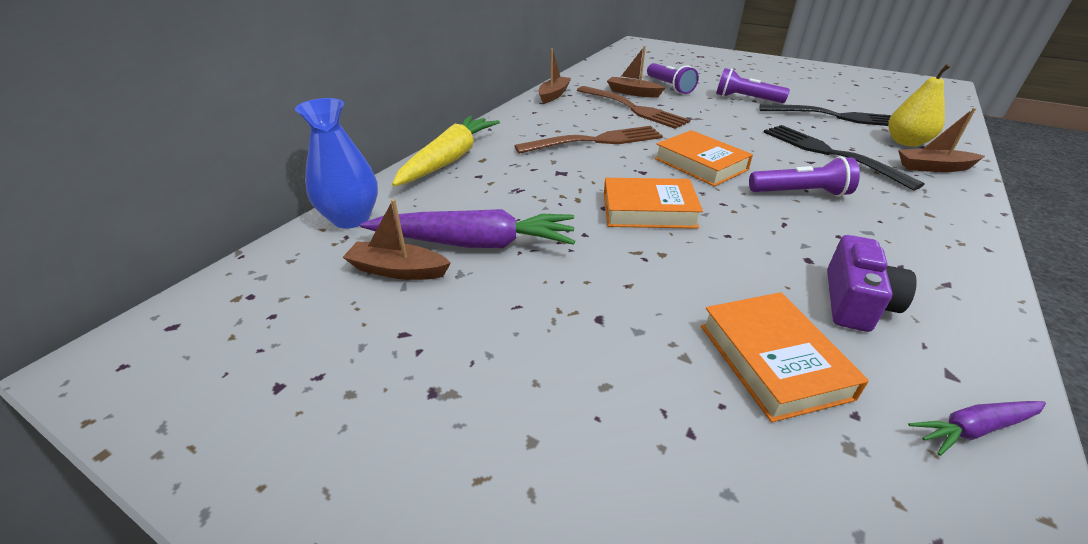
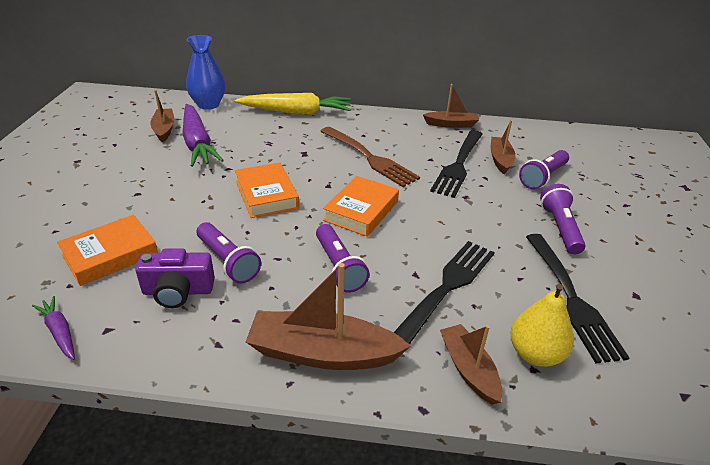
camera: 65 degrees right, 0 degrees up
(632, 108) = (458, 164): brown fork -> black fork
(790, 257) = (228, 261): none -> purple flashlight
(938, 224) = (322, 353): none -> brown boat

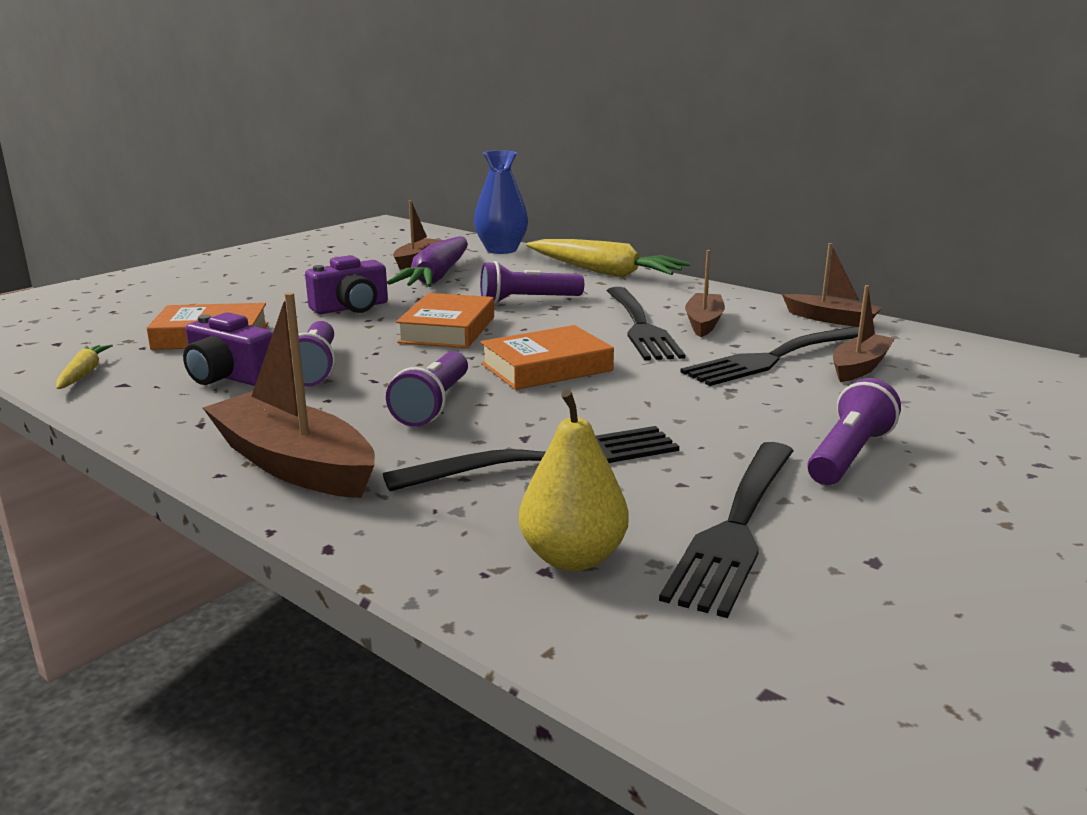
camera: 35 degrees right, 15 degrees down
(59, 332) = (83, 374): purple carrot -> yellow carrot
(177, 192) = (351, 308): none -> purple camera
(369, 157) = (639, 326): brown fork -> black fork
(468, 369) = (448, 537): brown boat -> brown boat (703, 323)
(543, 177) = (912, 399): purple flashlight -> purple flashlight (528, 300)

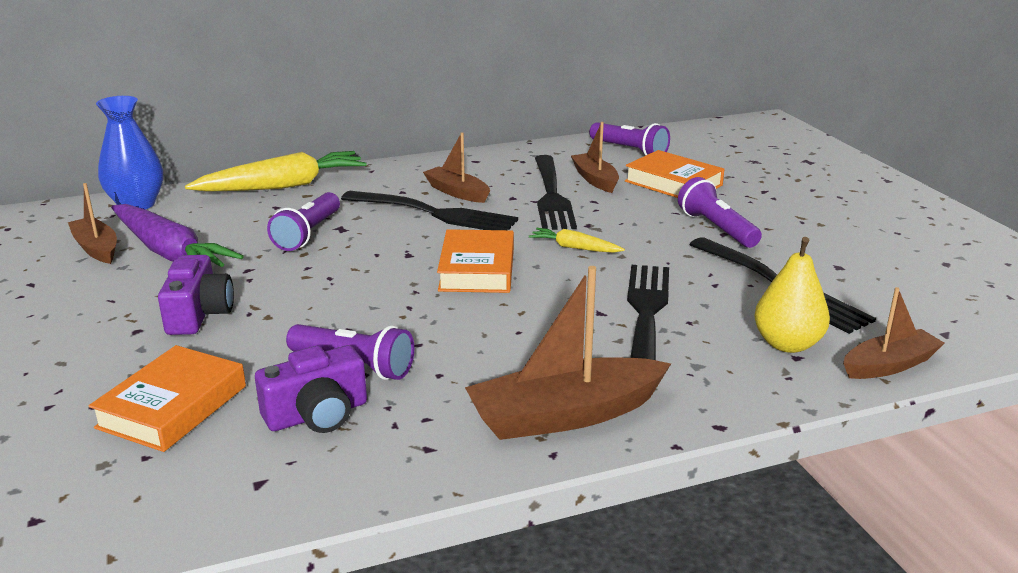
camera: 60 degrees left, 5 degrees up
(83, 374) = (189, 507): yellow carrot -> yellow carrot (574, 248)
(433, 405) = (503, 331): purple flashlight -> purple flashlight (629, 150)
(447, 330) = (334, 284): orange book -> orange book (673, 183)
(831, 319) = (504, 156): brown boat -> brown boat (889, 365)

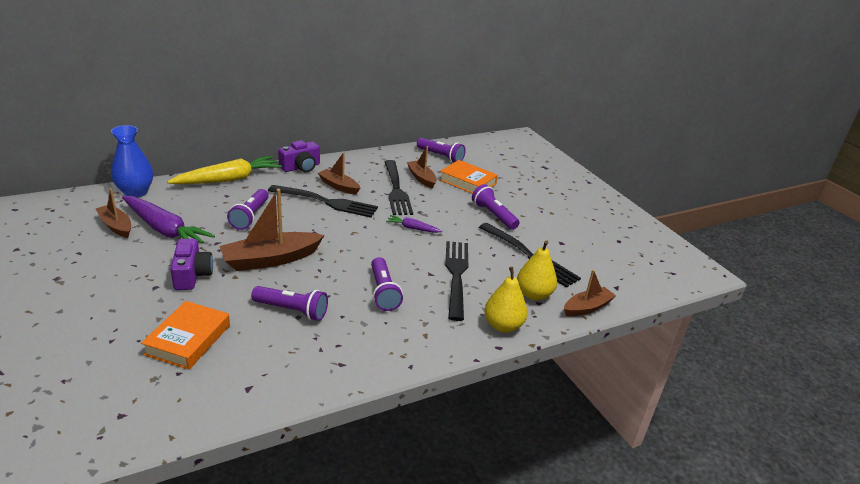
camera: 10 degrees left, 5 degrees up
(317, 414) = (275, 343): purple camera -> purple camera (301, 167)
(477, 269) = (356, 243): orange book -> none
(515, 339) = (383, 292): none -> purple flashlight
(565, 415) = (415, 341): brown boat -> brown boat (271, 259)
(574, 248) = (412, 228): yellow carrot -> purple carrot
(728, 392) = (503, 326): none -> yellow pear

